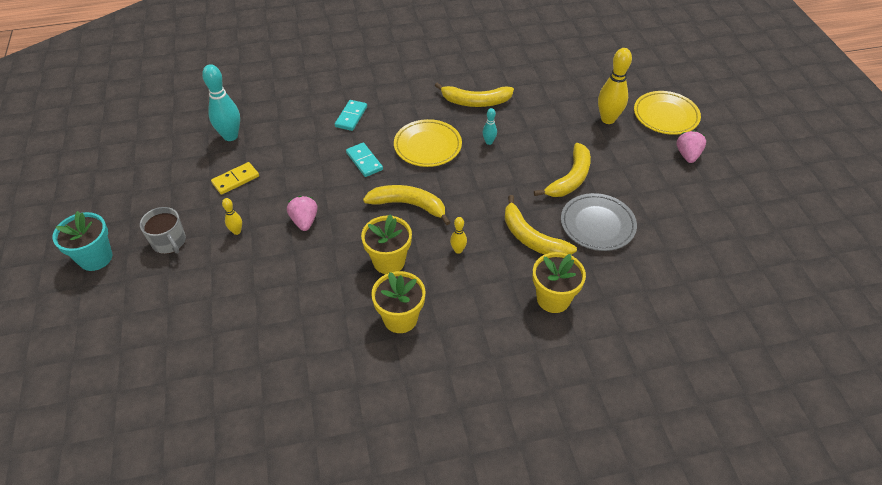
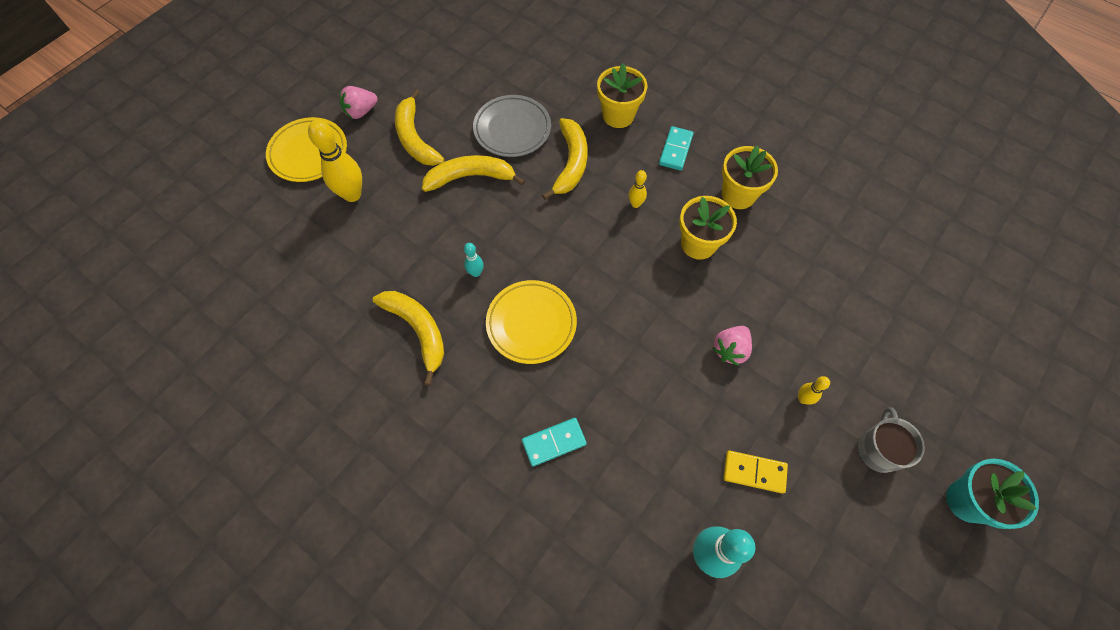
camera: 130 degrees left, 15 degrees up
(364, 161) = (607, 366): turquoise domino -> turquoise domino (675, 150)
(409, 205) = (624, 278): yellow banana -> yellow banana (415, 138)

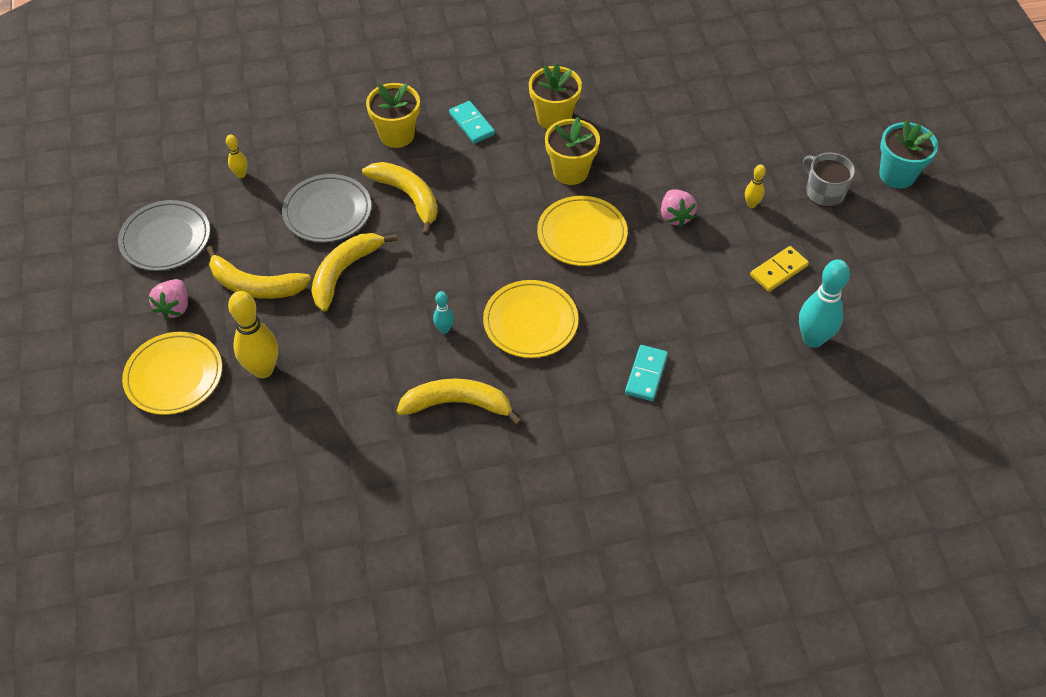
camera: 50 degrees left, 10 degrees down
(409, 66) = (166, 239): none -> grey plate
(635, 204) = (493, 183): yellow bowling pin -> yellow bowling pin (241, 174)
(646, 297) = (582, 234): none -> yellow plate

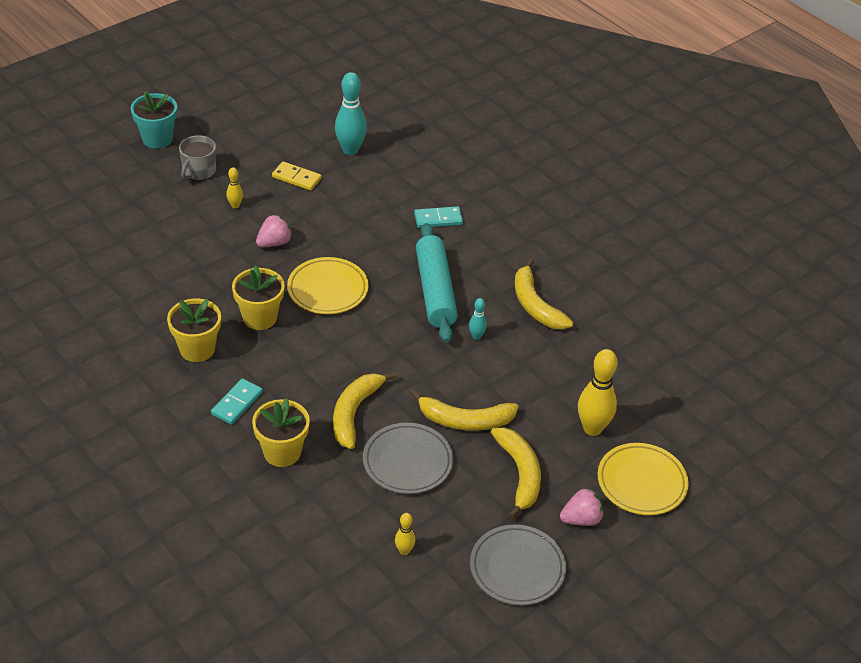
camera: 120 degrees left, 10 degrees down
(530, 322) = (435, 291): yellow plate -> turquoise rolling pin

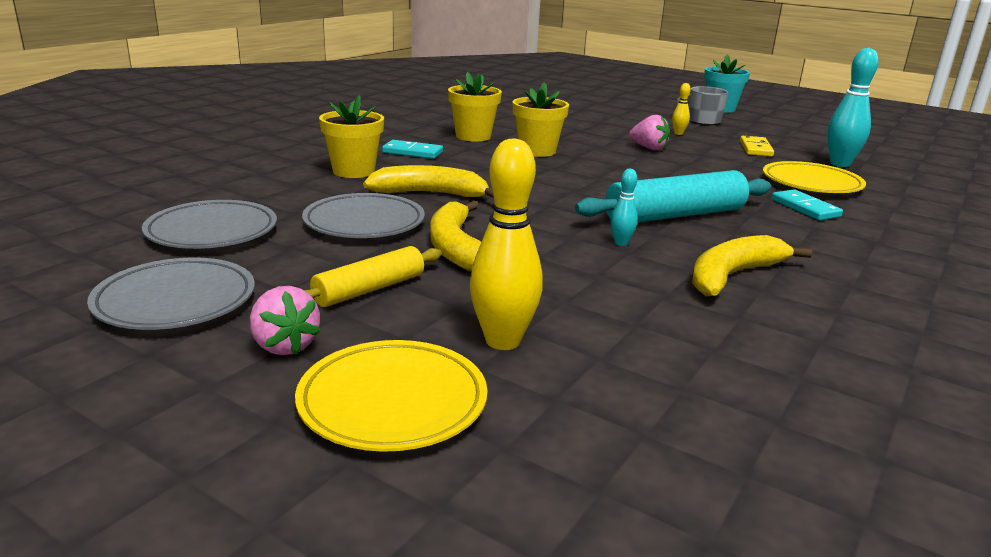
camera: 75 degrees right, 20 degrees down
(327, 289) = (609, 170): yellow plate -> yellow plate (811, 183)
(404, 551) = (212, 231): yellow bowling pin -> grey plate
(520, 474) = (369, 289): yellow banana -> yellow rolling pin

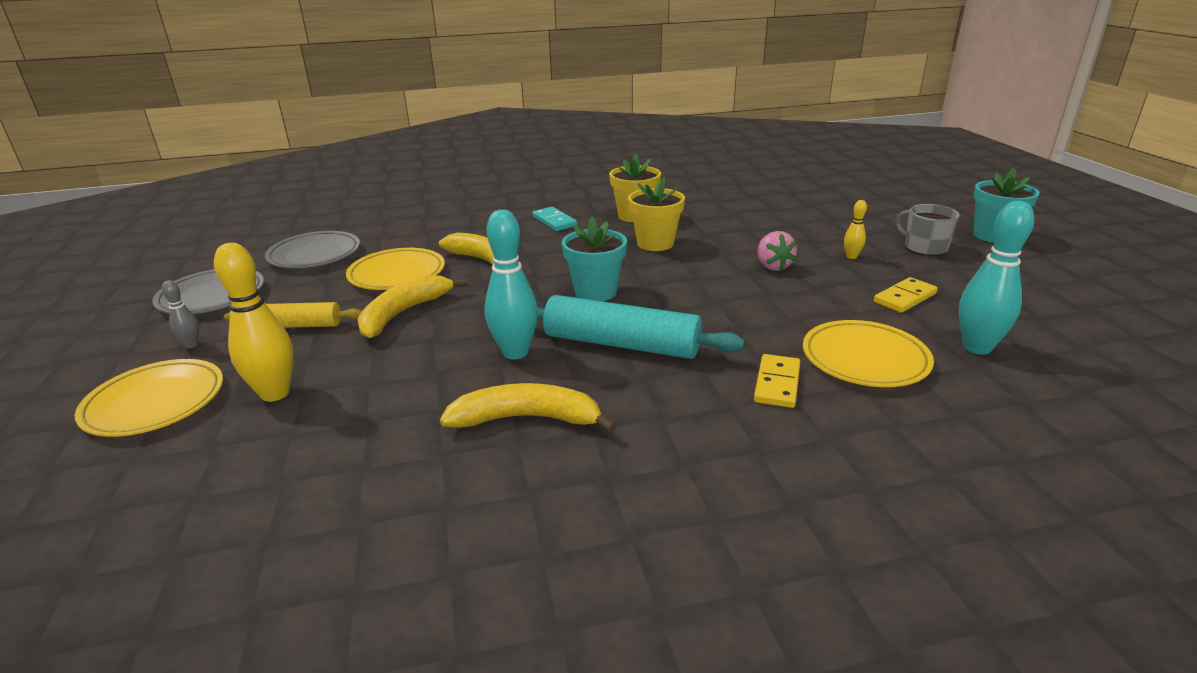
camera: 45 degrees right, 5 degrees up
(284, 346) = (191, 345): pink strawberry -> grey bowling pin
(354, 171) = (480, 229): yellow flower pot -> none
(364, 223) = (397, 274): grey plate -> yellow plate
(575, 190) = (595, 292): none -> turquoise flower pot
(621, 243) = (515, 352): turquoise bowling pin -> turquoise bowling pin, size x2.02
(805, 208) = (777, 383): turquoise domino -> yellow domino

